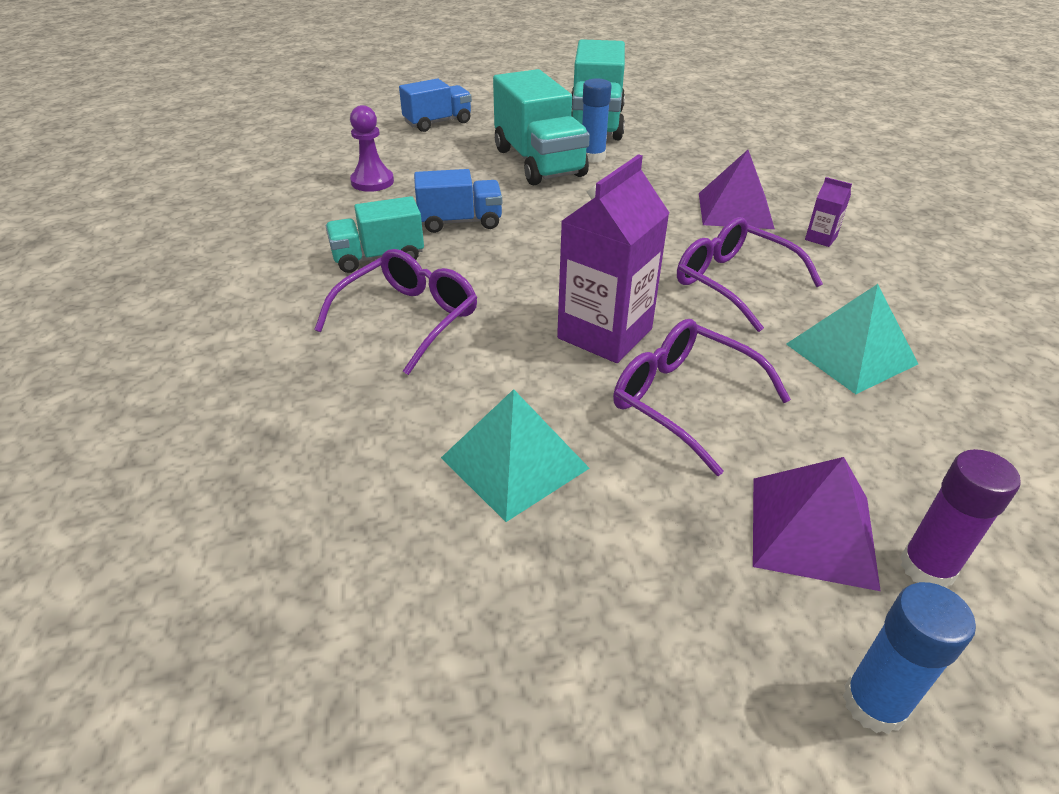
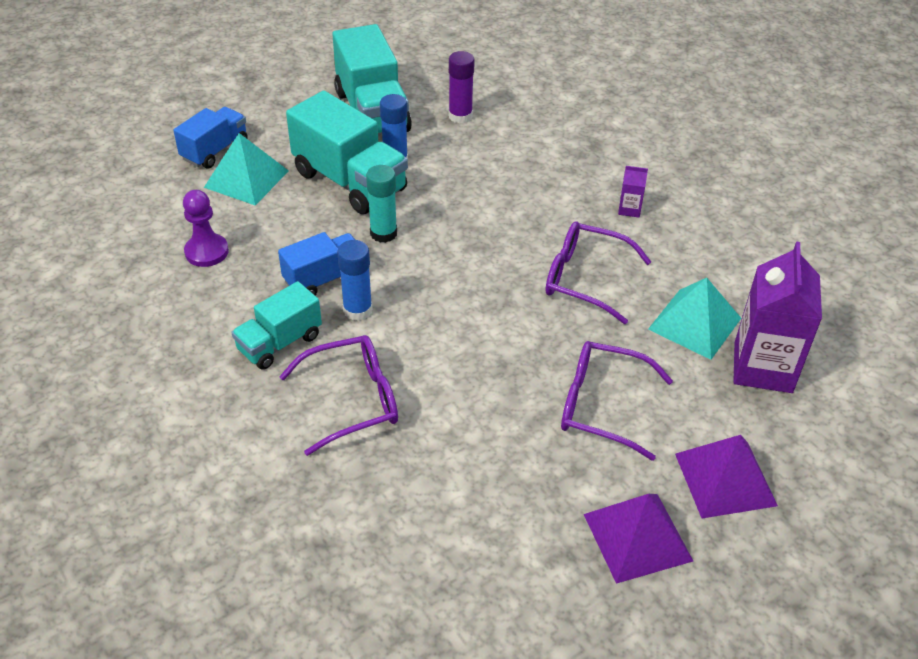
camera: 25 degrees left, 5 degrees up
(408, 319) = (352, 400): purple glasses -> purple glasses turned 60 degrees clockwise
(514, 463) = (514, 500): turquoise pyramid -> turquoise pyramid (246, 179)
(542, 203) = (383, 233): none -> turquoise glue stick
(605, 333) = (514, 363): purple carton -> purple carton (763, 367)
(735, 210) = (550, 196): purple pyramid -> purple pyramid (637, 537)
(874, 703) = (798, 577): blue glue stick -> blue glue stick (357, 310)
(927, 567) = (797, 479): purple glue stick -> purple glue stick (460, 116)

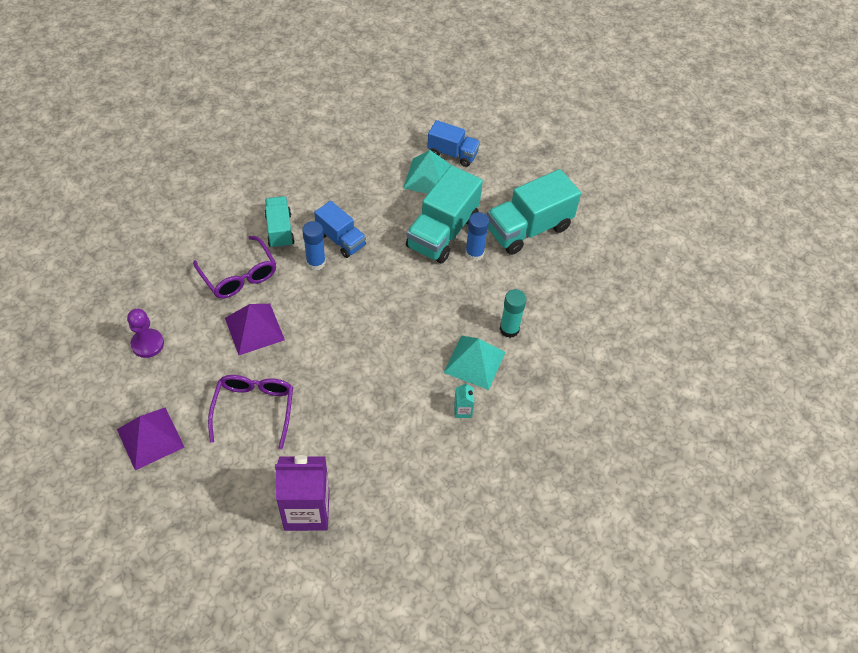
camera: 75 degrees right, 10 degrees up
(206, 252) = (351, 176): purple pawn -> purple pawn (147, 344)
(279, 343) = (280, 230): turquoise truck -> turquoise truck turned 45 degrees clockwise
(383, 233) = (393, 262): turquoise glue stick -> turquoise glue stick (509, 329)
(460, 116) = (543, 283): purple glue stick -> none
(585, 279) = (375, 388): purple glasses -> none
(629, 209) = (462, 410): purple carton -> turquoise carton
(694, 323) = (343, 462): turquoise pyramid -> turquoise pyramid (474, 362)
(725, 479) = (200, 487): purple pyramid -> purple pyramid (254, 328)

